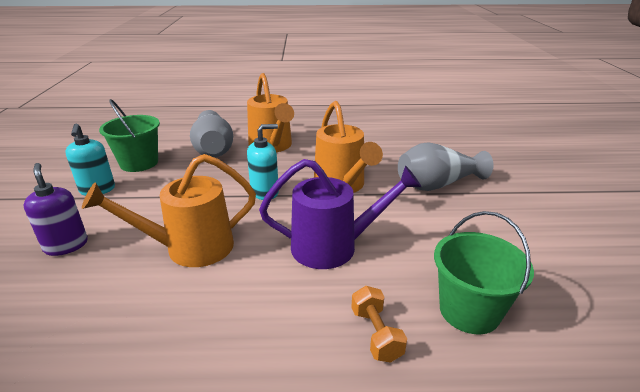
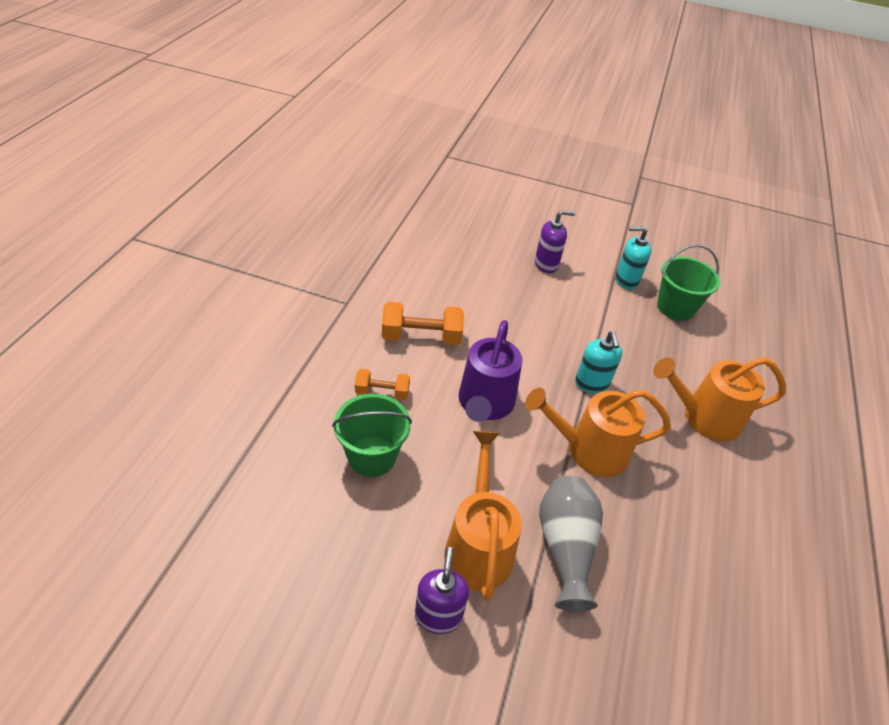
camera: 105 degrees right, 15 degrees up
(189, 248) = (518, 321): orange watering can -> orange watering can (478, 545)
(213, 149) = (703, 365): grey vase -> none
(253, 326) = (421, 337): none -> orange dumbbell
(554, 226) = (438, 615): none -> purple soap dispenser

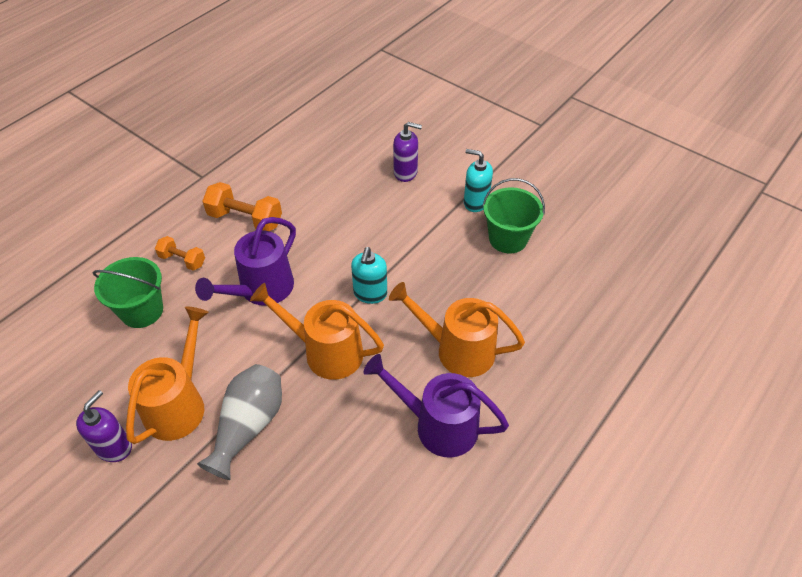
camera: 25 degrees right, 5 degrees up
(736, 493) = (437, 425): none -> purple watering can

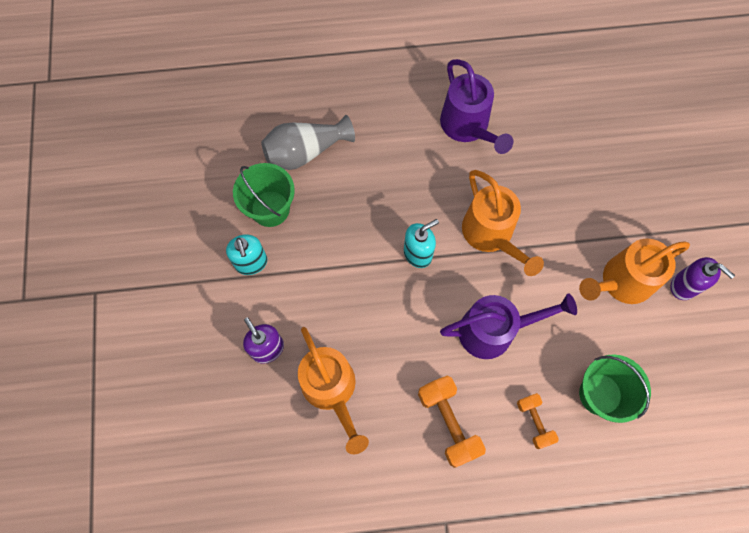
camera: 135 degrees left, 20 degrees up
(114, 447) = (684, 286): purple soap dispenser -> purple soap dispenser turned 120 degrees counterclockwise
(248, 426) = (585, 226): grey vase -> grey vase (305, 152)
(457, 350) = (405, 161): orange watering can -> orange watering can (332, 390)

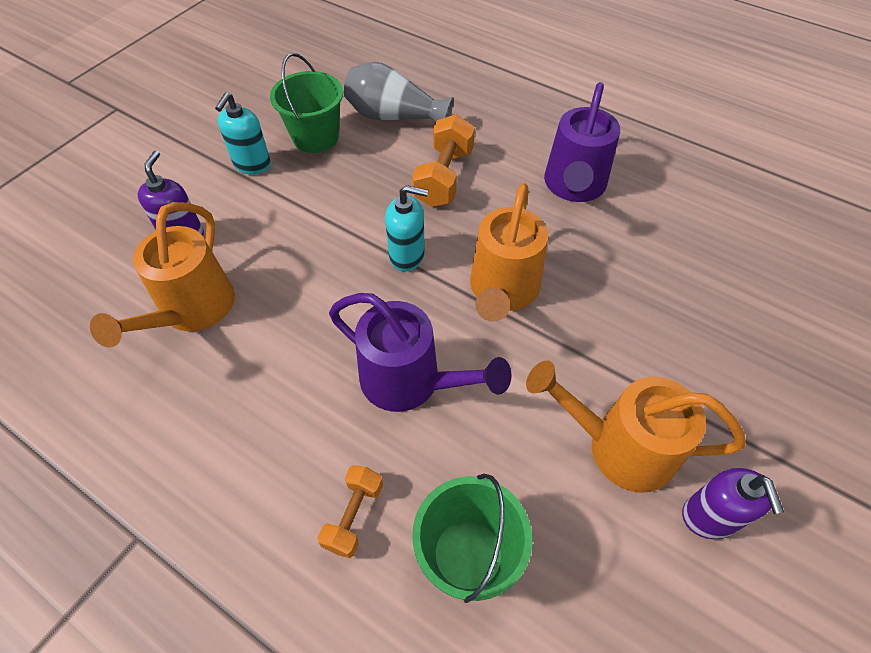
camera: 40 degrees right, 15 degrees down
(448, 422) = (261, 433): orange dumbbell -> orange dumbbell (444, 177)

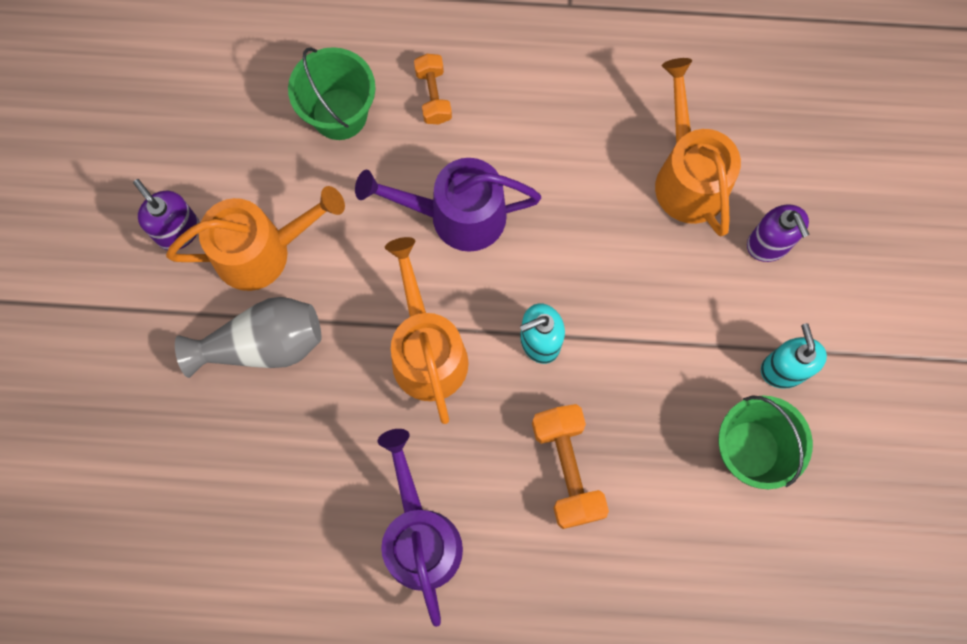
camera: 150 degrees right, 20 degrees up
(394, 117) = (686, 538): grey vase -> grey vase (262, 344)

